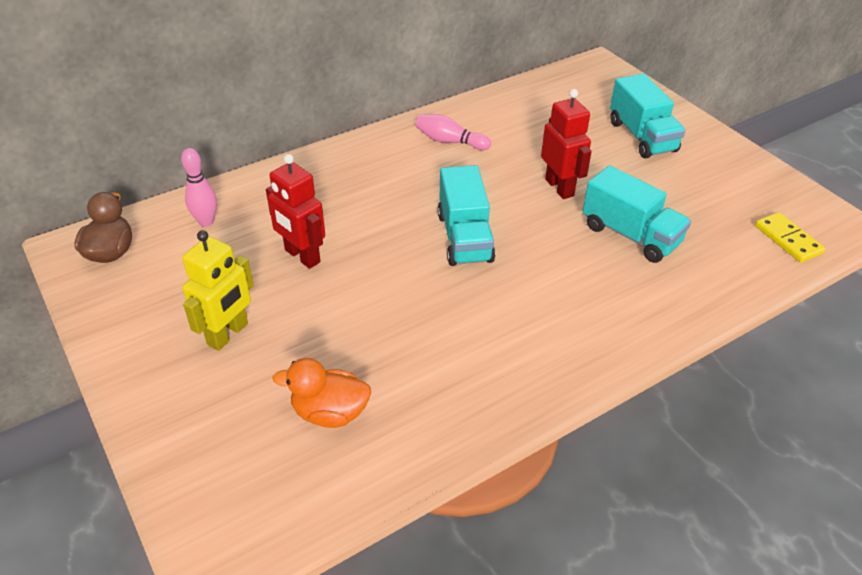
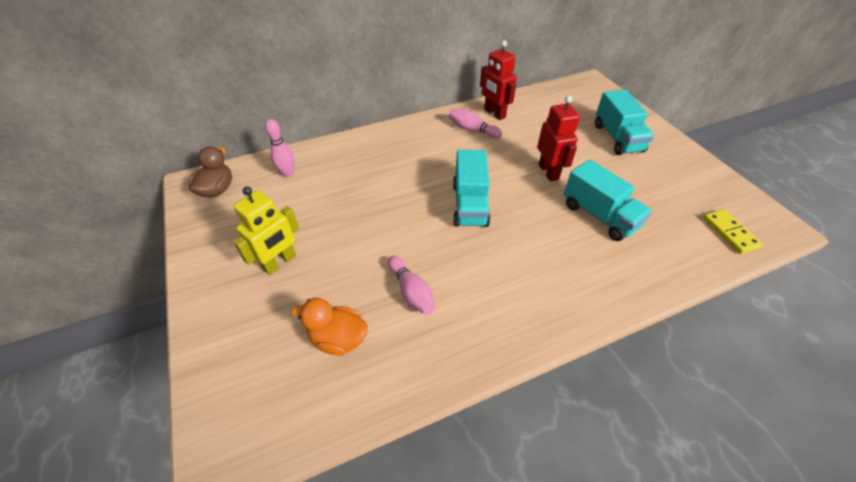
camera: 10 degrees right, 5 degrees up
(302, 256) = (347, 207): red robot -> red robot (494, 113)
(410, 349) = (411, 291): none -> pink bowling pin

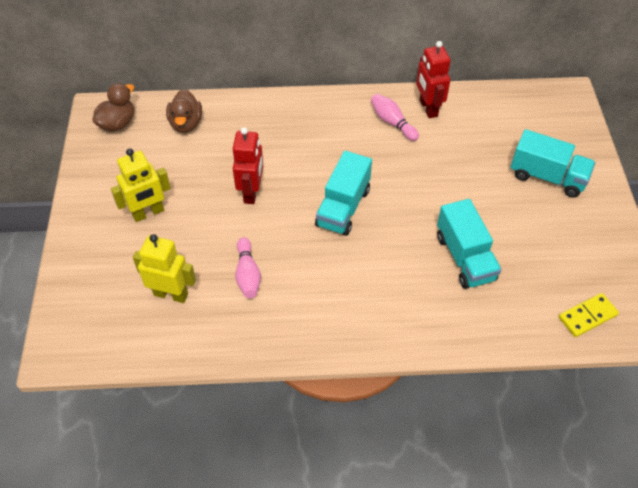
camera: 20 degrees right, 5 degrees up
(288, 173) = (186, 124): pink bowling pin -> brown duck
(338, 338) = (171, 294): orange duck -> yellow robot
(548, 172) = (444, 195): red robot -> red robot (251, 192)
(617, 138) = (547, 177): turquoise truck -> turquoise truck turned 75 degrees counterclockwise
(730, 233) = (587, 316): yellow domino -> yellow domino turned 60 degrees clockwise

